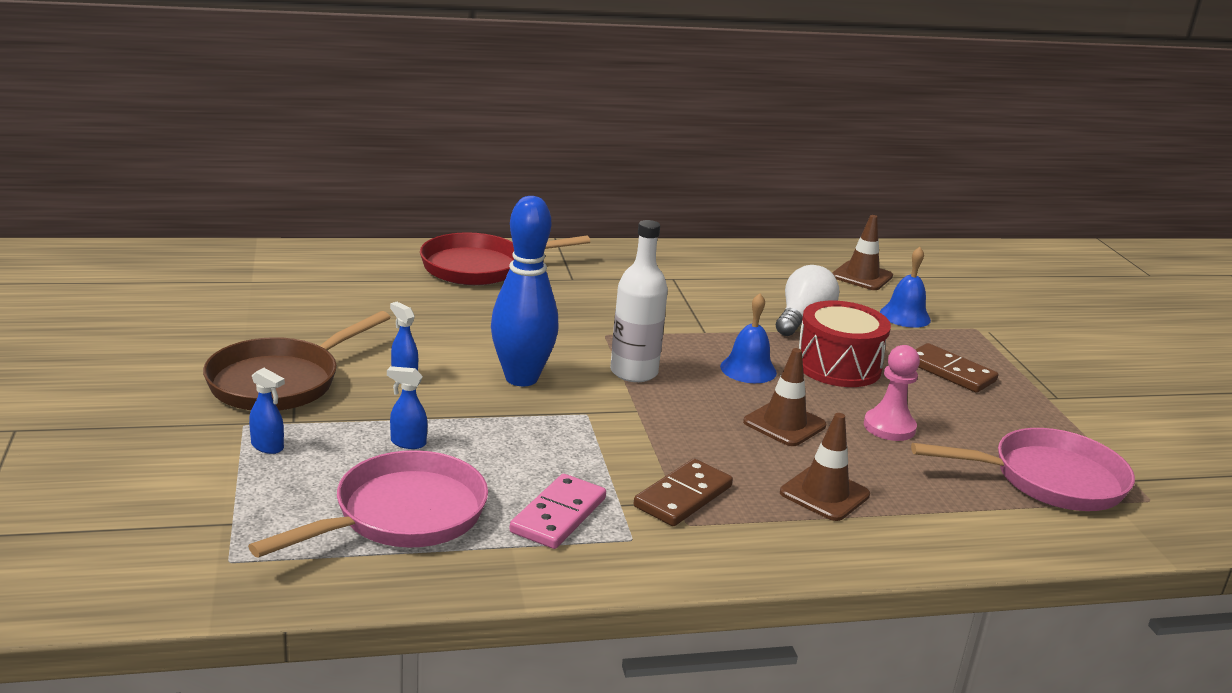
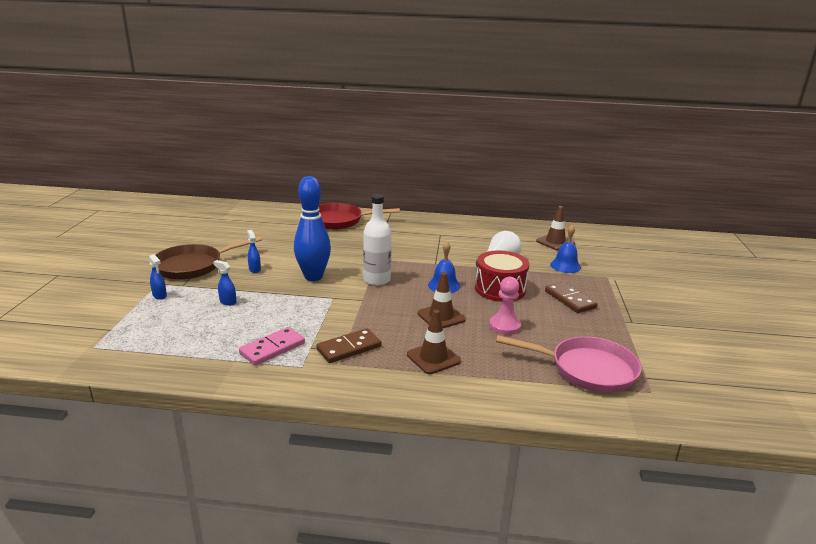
camera: 20 degrees right, 0 degrees up
(402, 515) = (193, 337): pink pan -> none

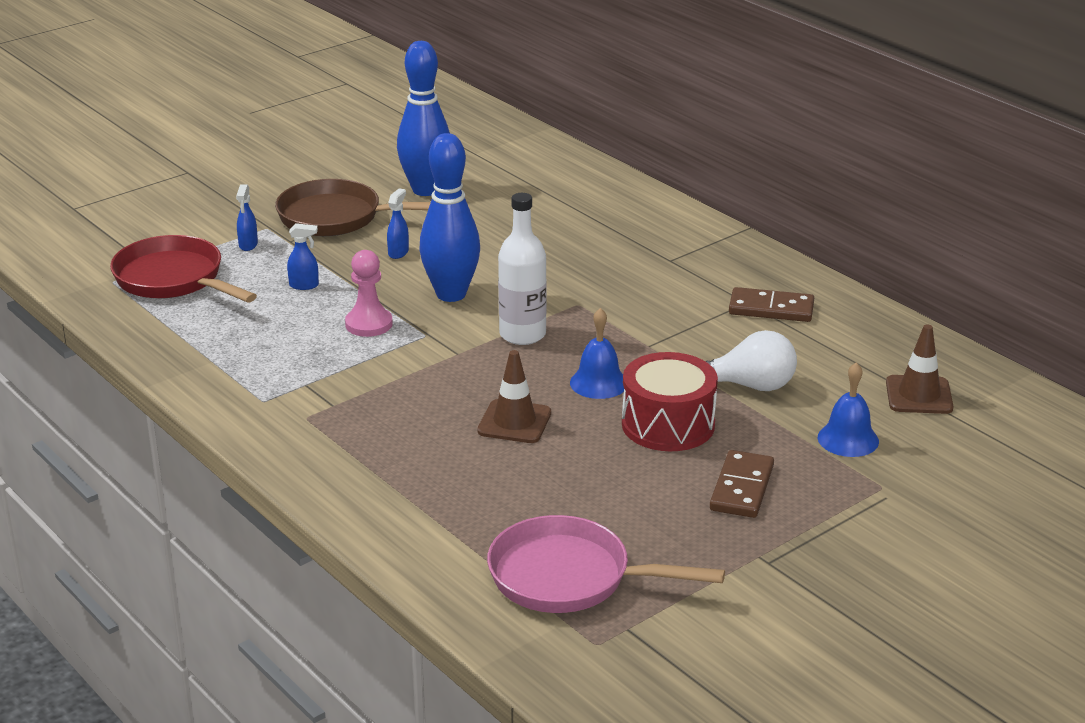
camera: 45 degrees right, 5 degrees up
(222, 240) = (425, 190): none -> blue bowling pin
(227, 302) = (304, 285): blue spray bottle -> blue spray bottle turned 105 degrees clockwise
(272, 348) = (266, 366): pink domino -> none
(339, 221) = (630, 218): red pan -> red pan (174, 279)
(349, 348) = (342, 405): brown domino -> brown domino (771, 309)
(433, 358) = (413, 465): brown traffic cone -> none
(504, 326) = (573, 474): pink pawn -> pink pawn (369, 324)
(587, 369) = (569, 577): pink pan -> pink pan turned 135 degrees clockwise

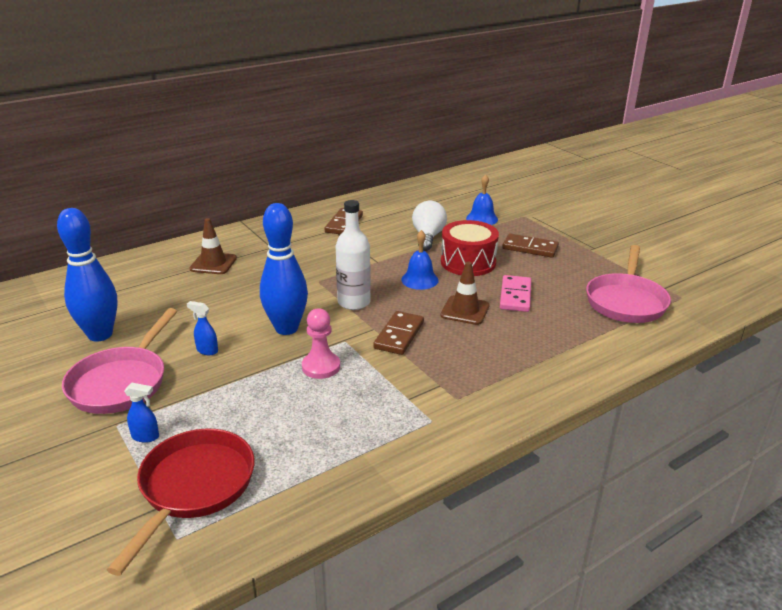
camera: 85 degrees left, 0 degrees up
(174, 279) = (194, 487): red pan -> red pan turned 150 degrees clockwise
(304, 285) = (243, 400): blue spray bottle -> none
(336, 217) = (121, 382): brown pan -> pink pan
(442, 372) = (399, 335): none -> brown domino
(566, 467) = (515, 296): none -> pink domino
(919, 395) = (441, 199): brown traffic cone -> brown traffic cone (213, 263)

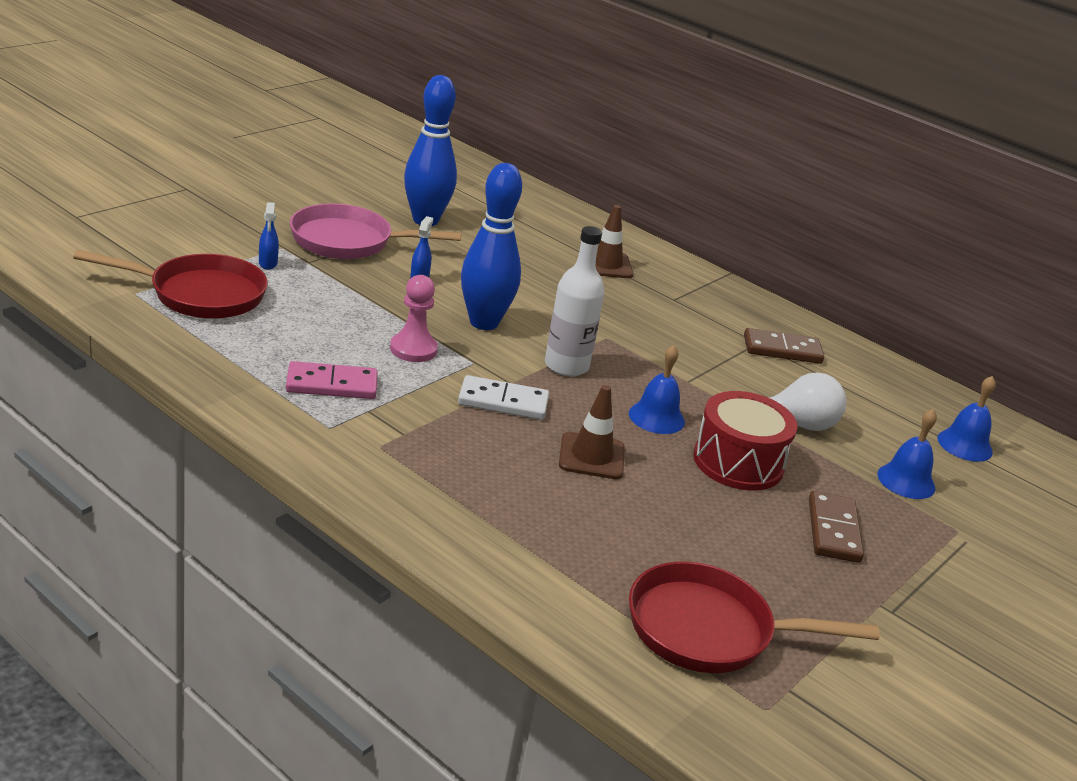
camera: 70 degrees right, 0 degrees up
(399, 335) = (503, 402): brown domino -> white domino
(447, 196) = (964, 445): none -> blue bell
(515, 296) = (659, 506): pink domino -> pink domino (331, 385)
(626, 301) = (709, 630): pink pan -> red pan

